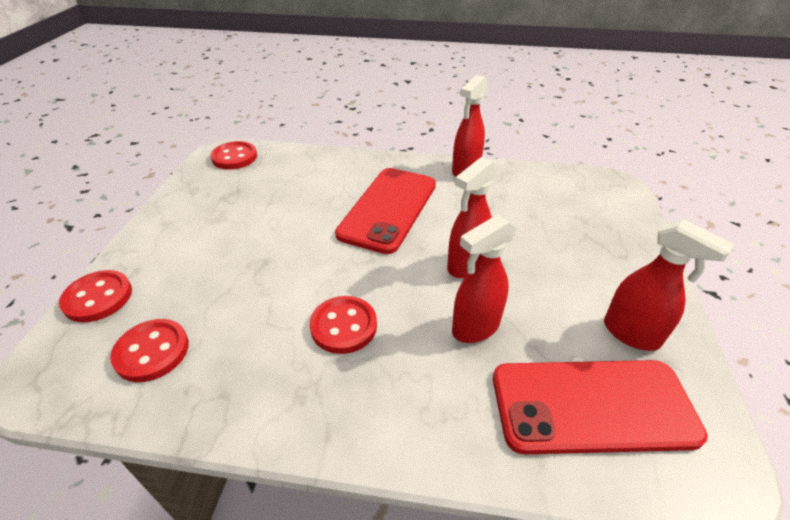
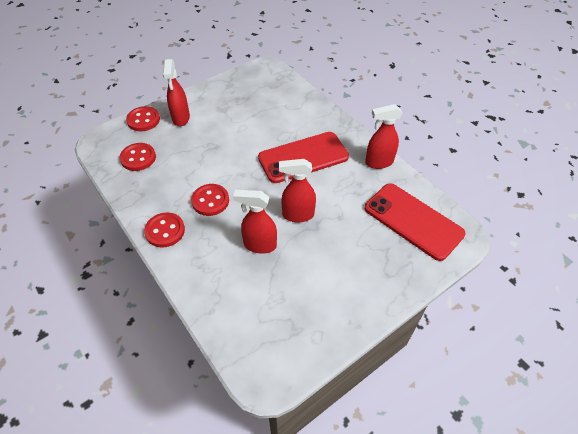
camera: 45 degrees right, 10 degrees up
(234, 157) = (268, 75): red button -> red button (165, 231)
(592, 406) = (259, 314): red phone -> red phone (413, 221)
(631, 334) = (324, 308): red spray bottle -> red spray bottle (181, 118)

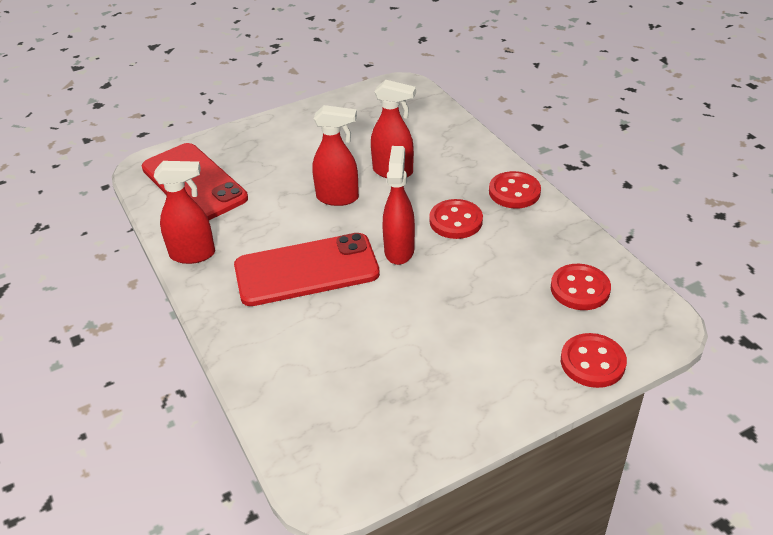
camera: 170 degrees left, 10 degrees down
(181, 118) = (518, 359): red spray bottle -> red spray bottle (399, 250)

